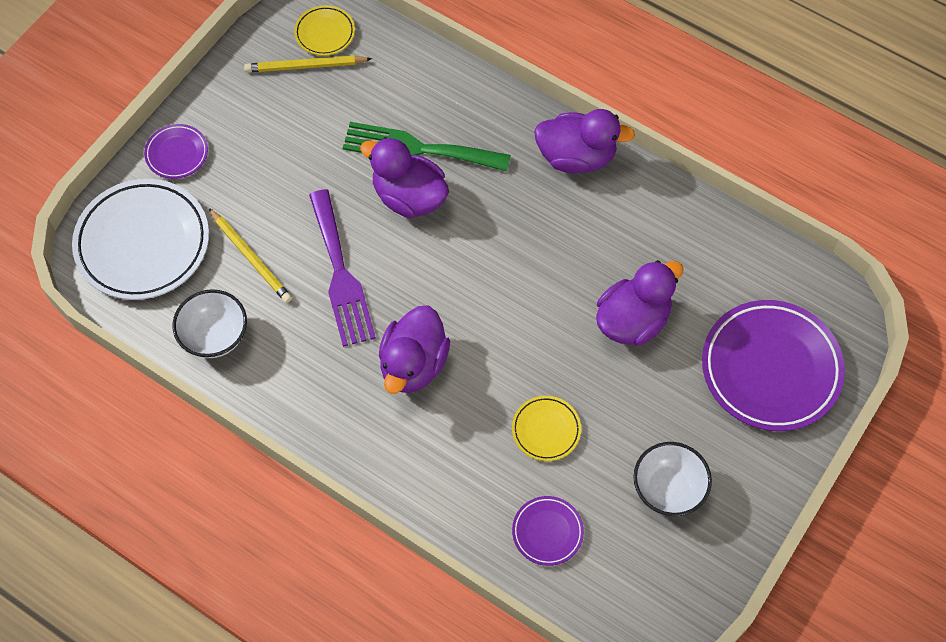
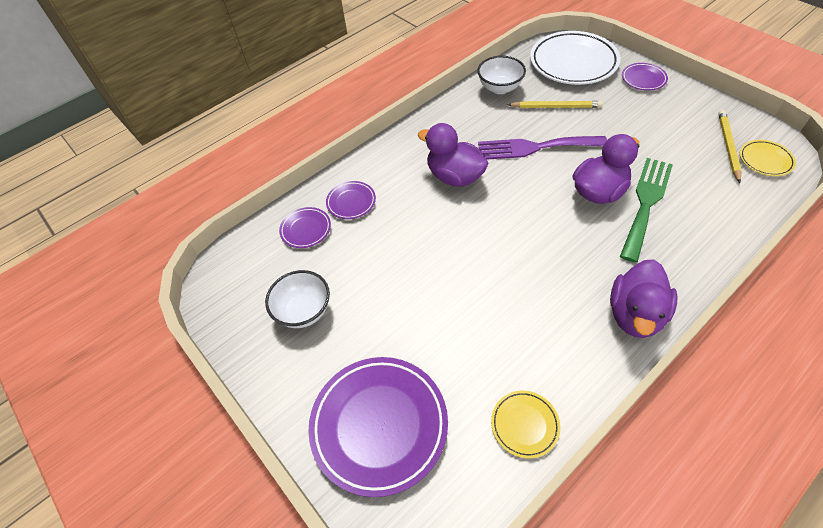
camera: 110 degrees right, 10 degrees down
(251, 257) = (555, 107): yellow pencil -> yellow pencil turned 150 degrees counterclockwise
(487, 487) = (351, 202): none -> purple plate
(546, 430) = (380, 242): yellow plate -> yellow plate (524, 425)
(633, 320) = (457, 321): purple duck -> none

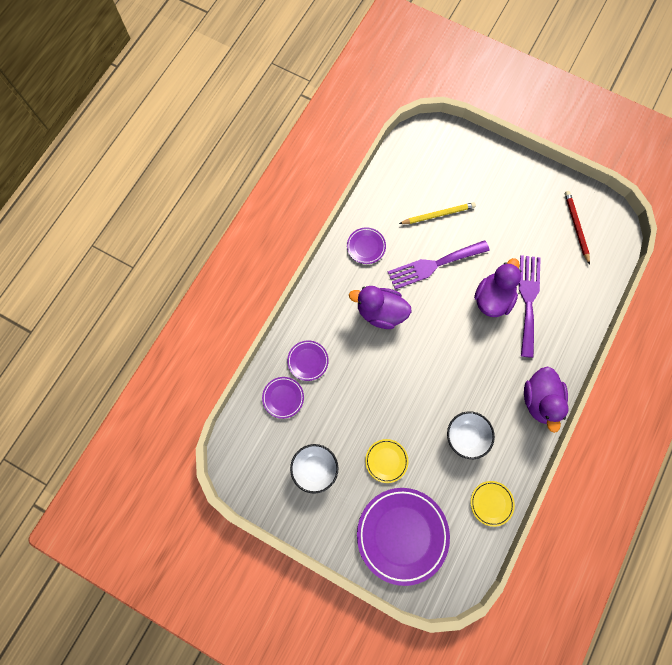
camera: 25 degrees left, 20 degrees up
(500, 88) = (385, 203): white bowl -> white bowl (466, 436)
(573, 63) = (439, 156): white plate -> none
(643, 79) = (500, 164): purple plate -> purple plate (366, 246)
(646, 203) = (528, 300): green fork -> purple fork
(728, 146) = (576, 227): yellow pencil -> red pencil
(765, 160) = (603, 235): yellow plate -> yellow plate (386, 461)

